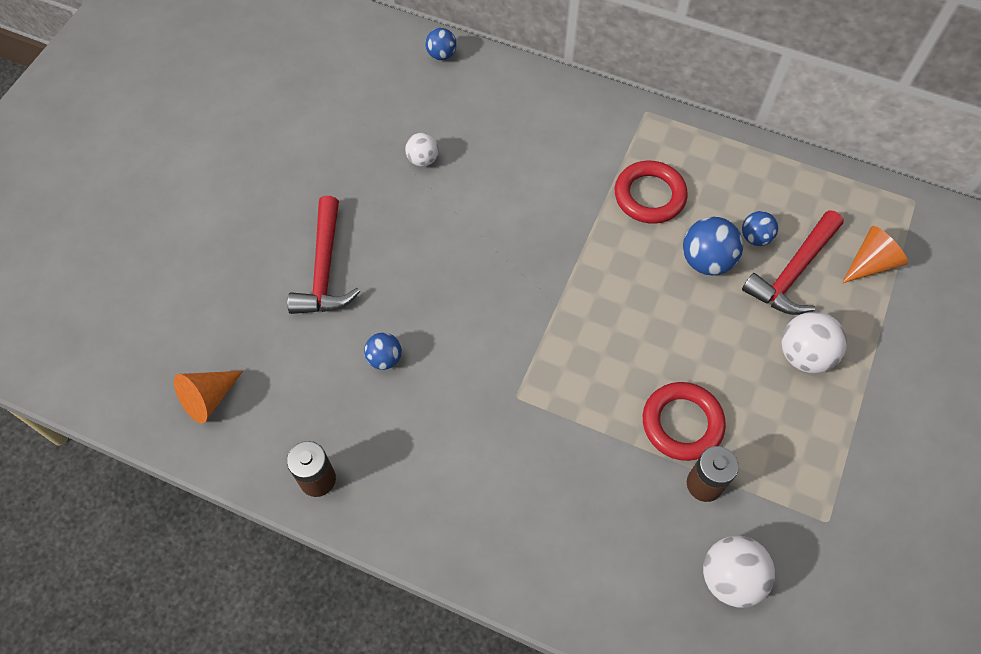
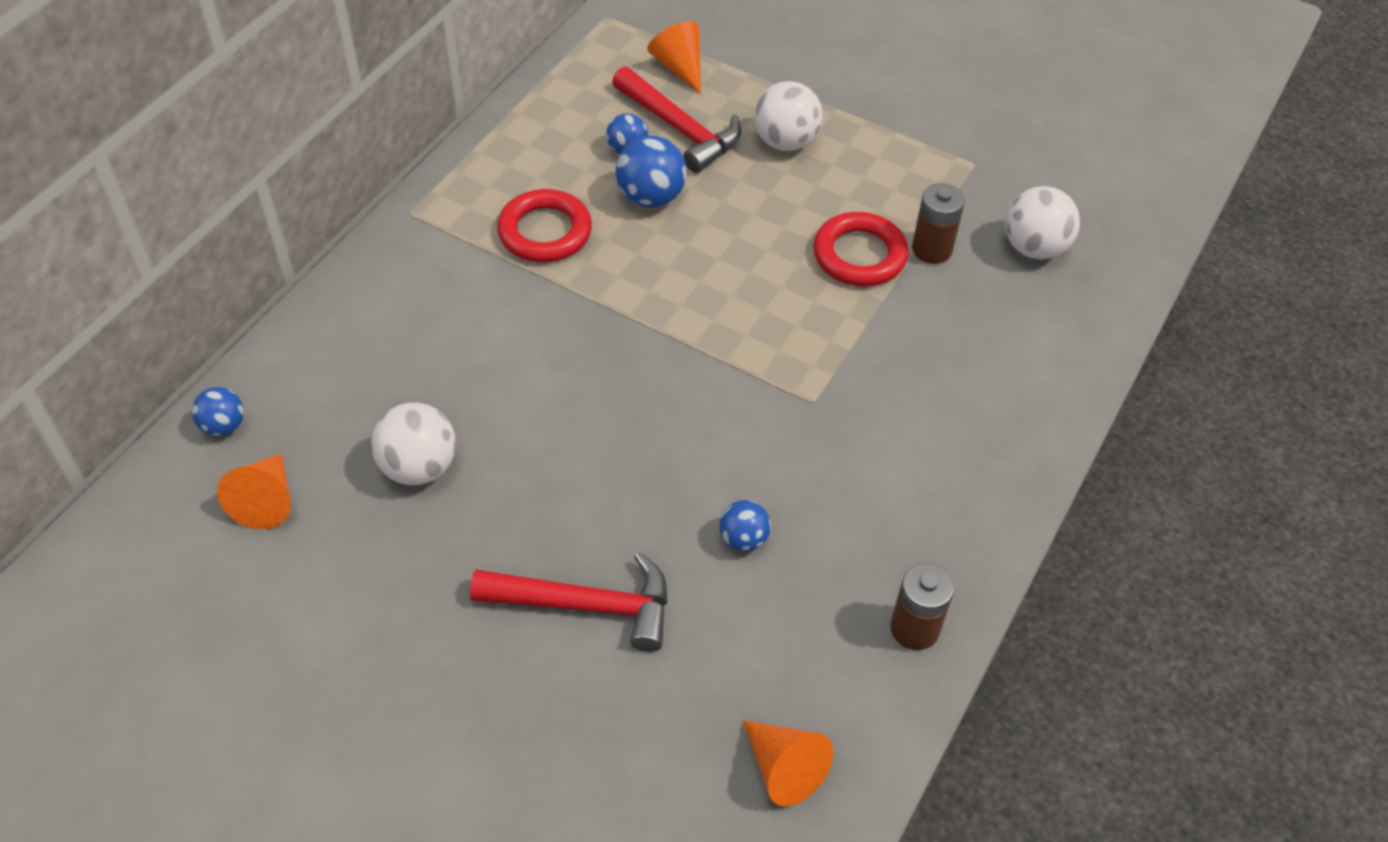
camera: 85 degrees left, 10 degrees down
(388, 88) = (266, 501): none -> orange cone
(423, 159) = (419, 467): white ball -> white ball, size x1.64

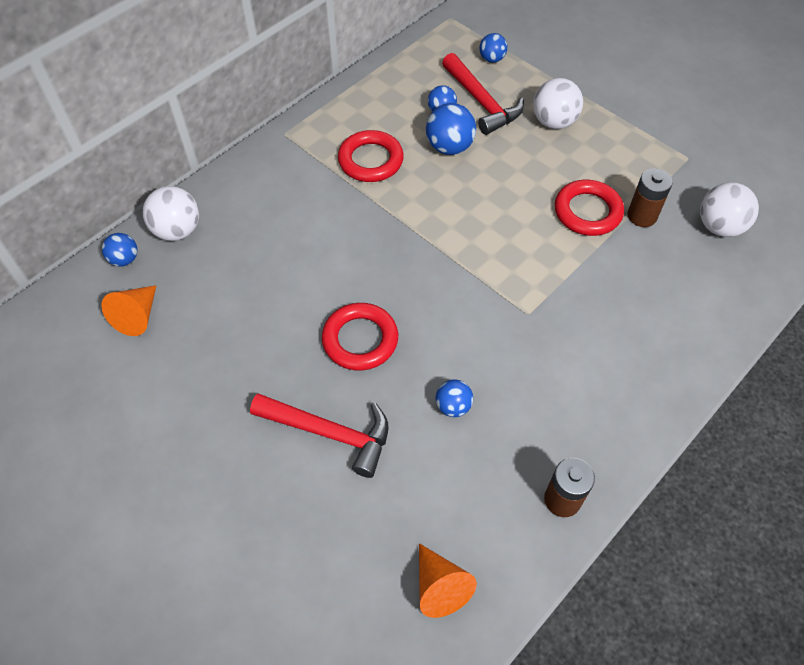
camera: 15 degrees right, 5 degrees up
(419, 467) = (243, 311): white ball -> white ball (177, 230)
(595, 476) = (360, 340): none -> red ring
(679, 67) = (492, 59): orange cone -> blue ball

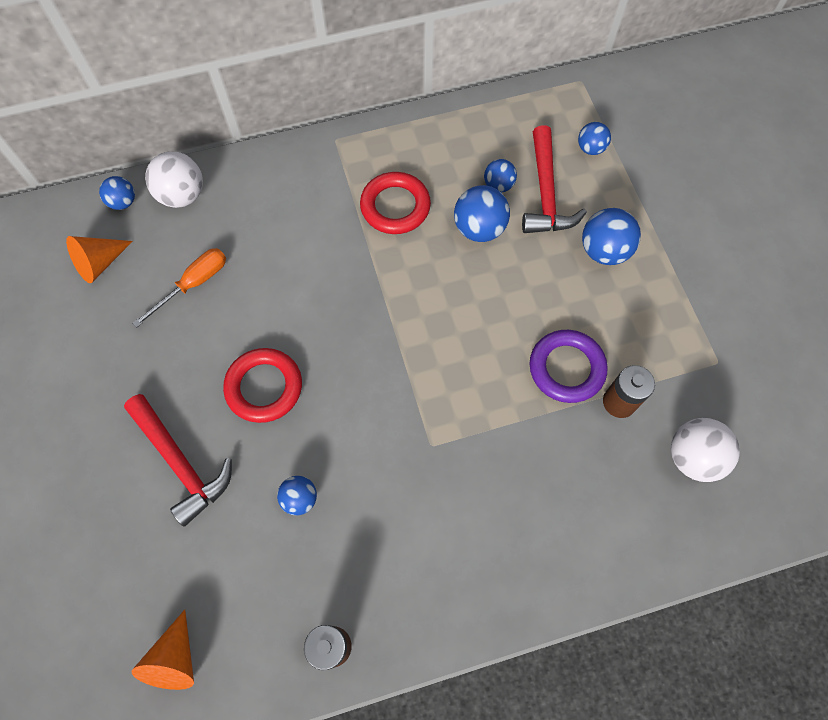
camera: 30 degrees right, 10 degrees up
(238, 293) = (193, 284): none -> orange screwdriver
(554, 122) = (604, 251): white ball -> blue ball
(587, 211) = (566, 368): red ring -> purple ring

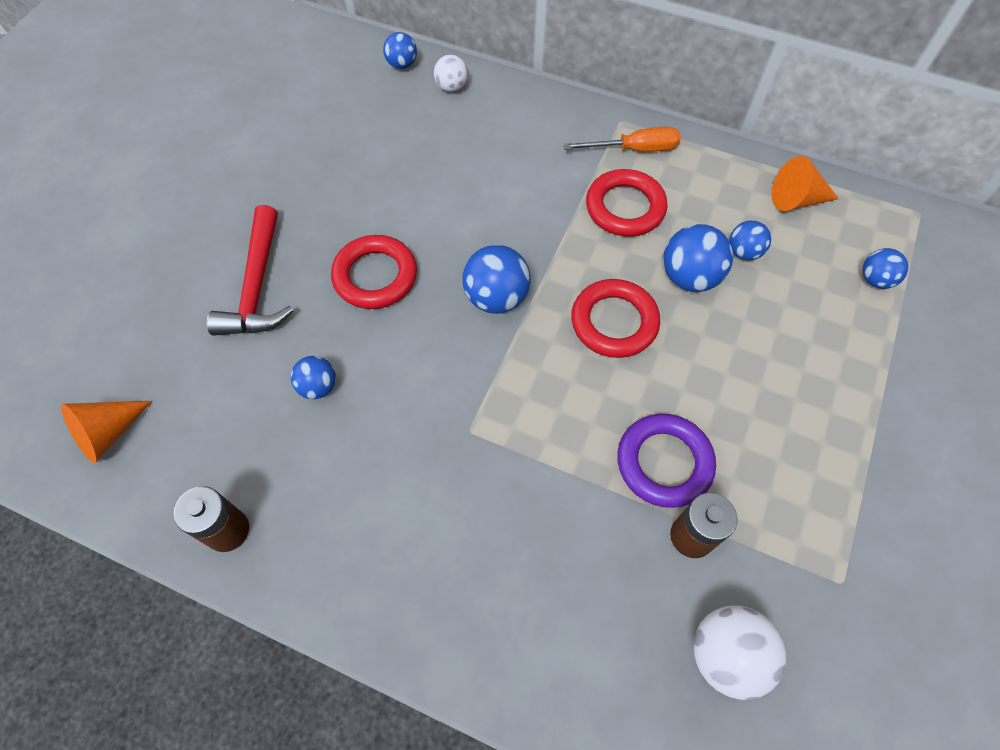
camera: 40 degrees right, 5 degrees down
(100, 263) = (342, 98): orange cone -> orange cone (796, 200)
(182, 195) = (451, 87): white ball -> white ball, size x0.61
(193, 284) = (396, 158): orange screwdriver -> orange screwdriver (634, 149)
(458, 297) = (614, 322): none -> red ring
(546, 193) = (788, 290): red hammer -> none
(604, 251) = (804, 383): blue ball -> blue ball (496, 298)

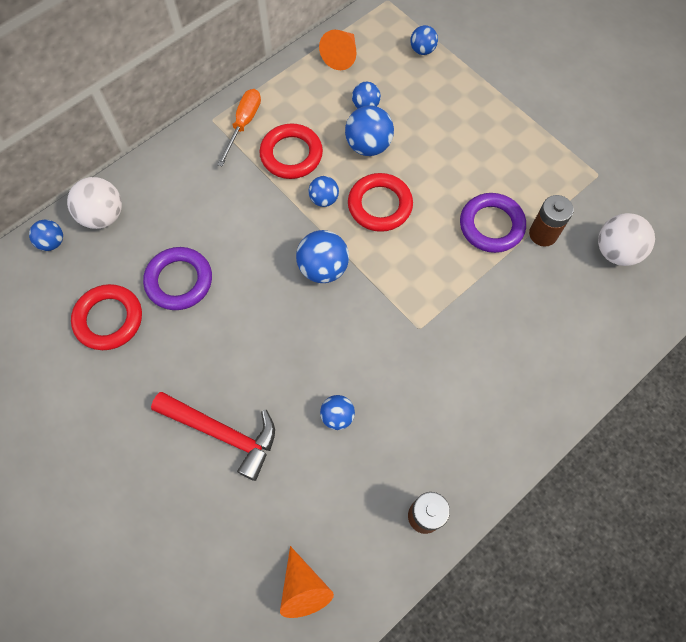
camera: 65 degrees left, 5 degrees up
(375, 276) = (260, 342): red ring -> red ring (109, 319)
(412, 176) = (179, 281): none -> purple ring
(451, 87) = (103, 216): white ball -> white ball, size x1.64
(586, 262) = (324, 199): none -> blue ball

